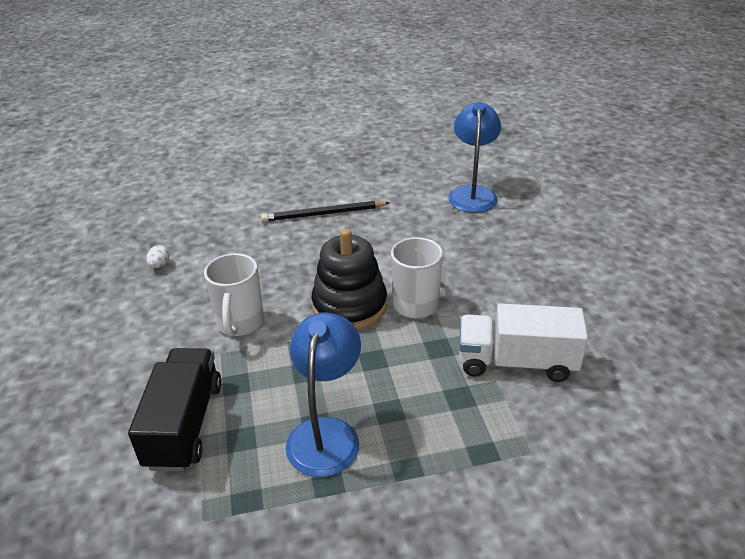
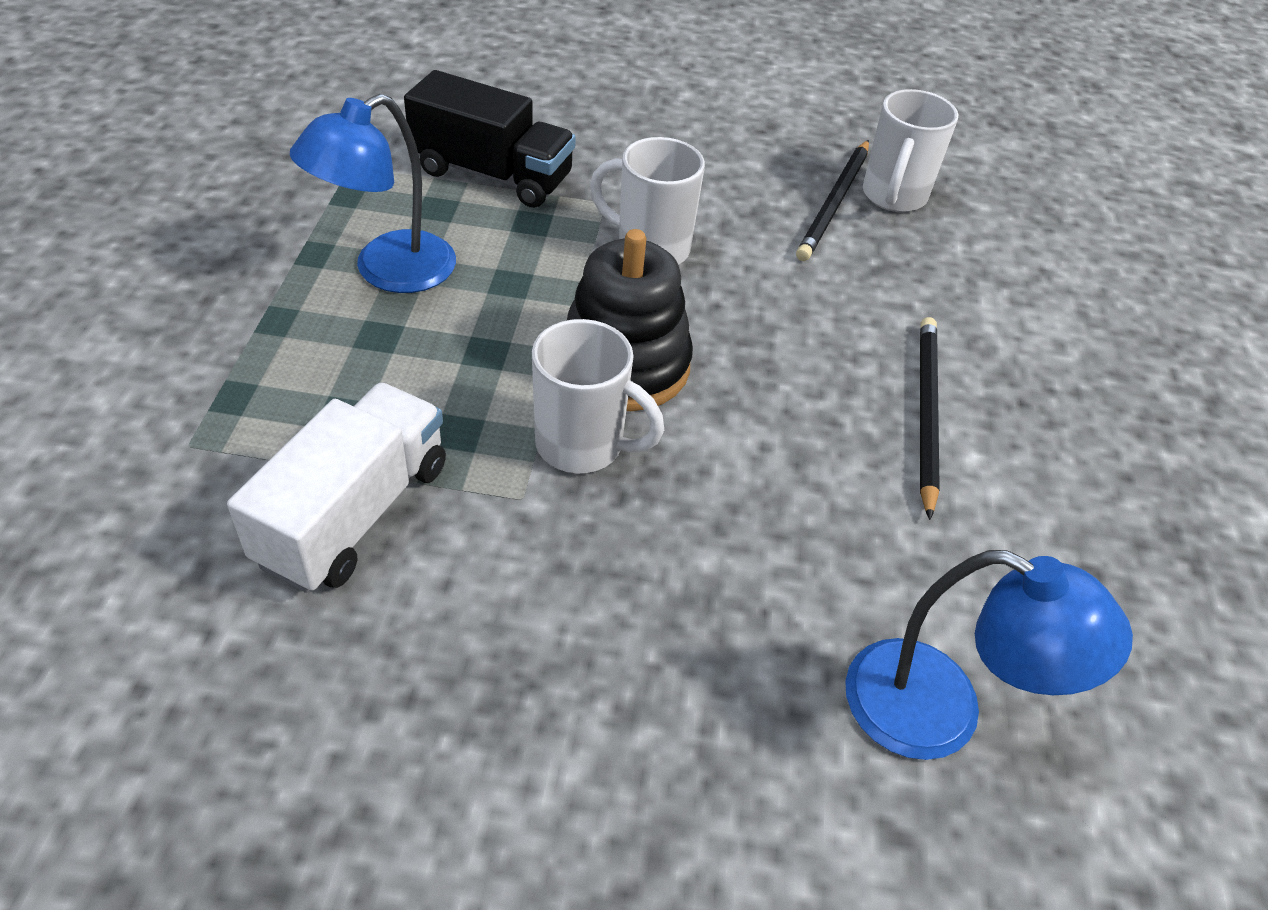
camera: 105 degrees right, 10 degrees up
(144, 246) = (893, 197): none -> white mug
(160, 265) = (834, 203): white egg -> black pencil
(326, 433) = (388, 271): blue lamp -> blue lamp turned 105 degrees clockwise

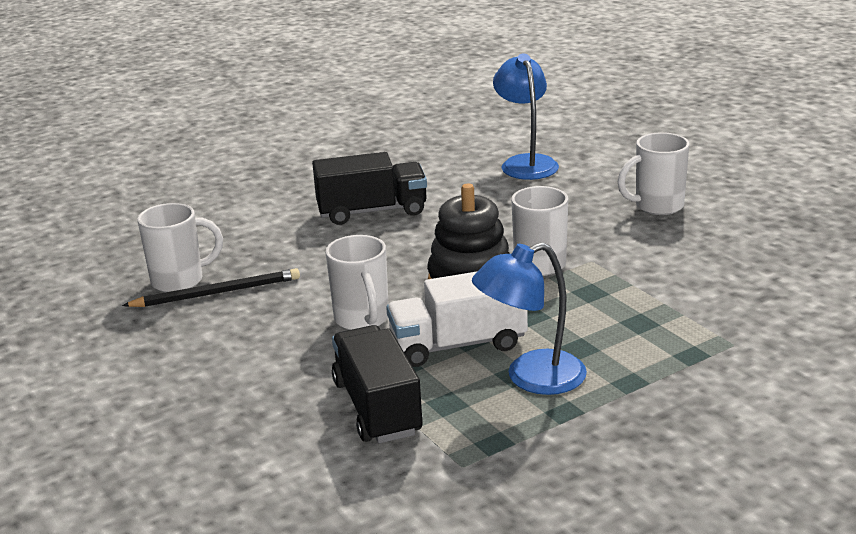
camera: 125 degrees left, 20 degrees down
(354, 513) = (674, 286): white truck -> white truck (458, 345)
(388, 271) = (531, 378): blue lamp -> blue lamp turned 150 degrees clockwise
(567, 727) = (657, 206): none -> white mug
(926, 413) = (372, 211): black pencil -> black truck

